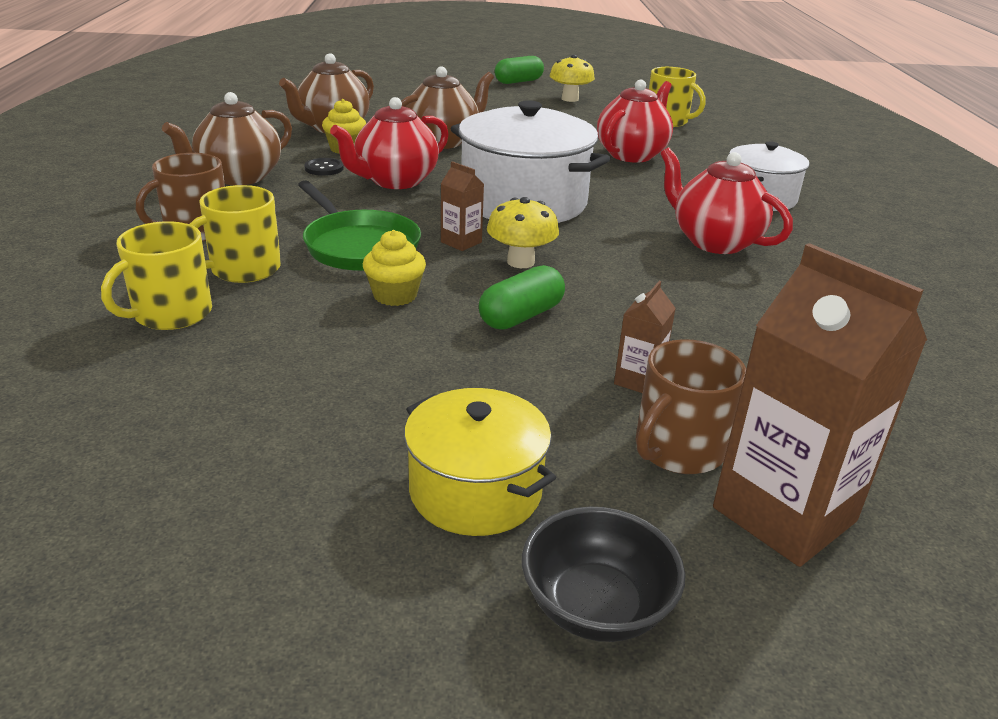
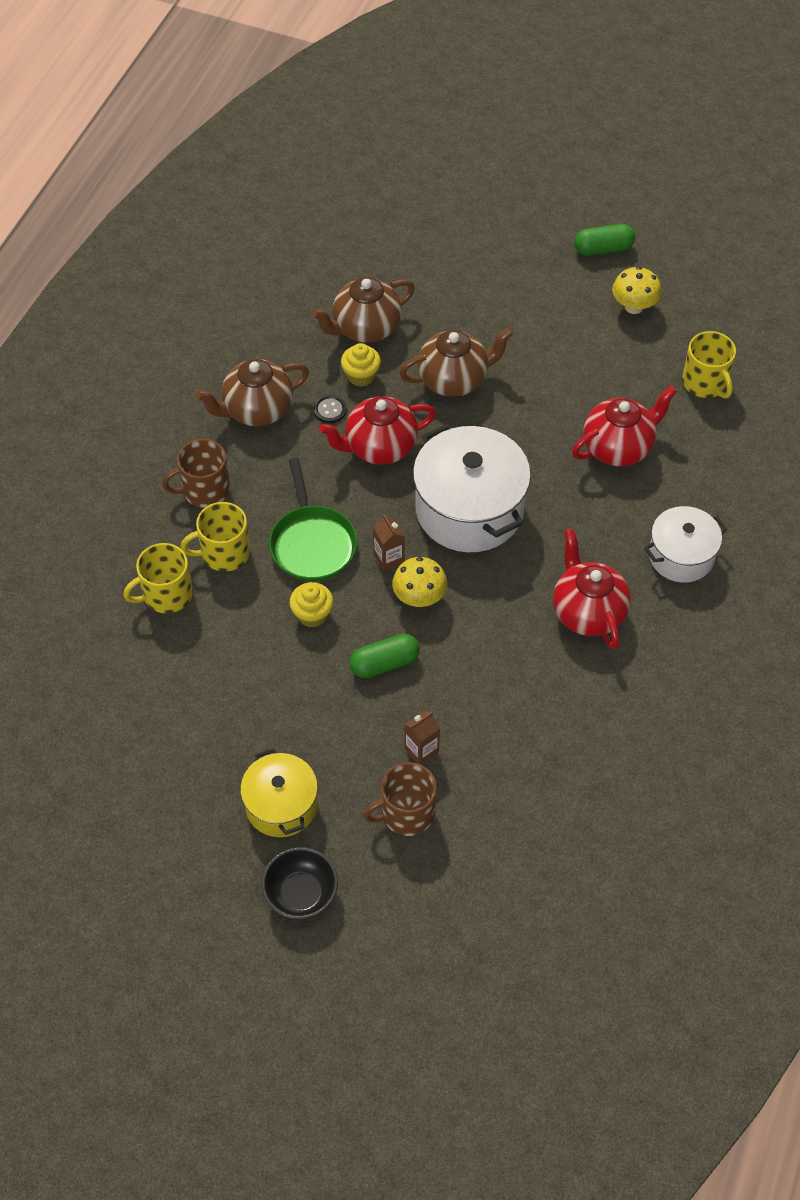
camera: 25 degrees right, 25 degrees up
(784, 514) = (430, 876): brown carton -> none

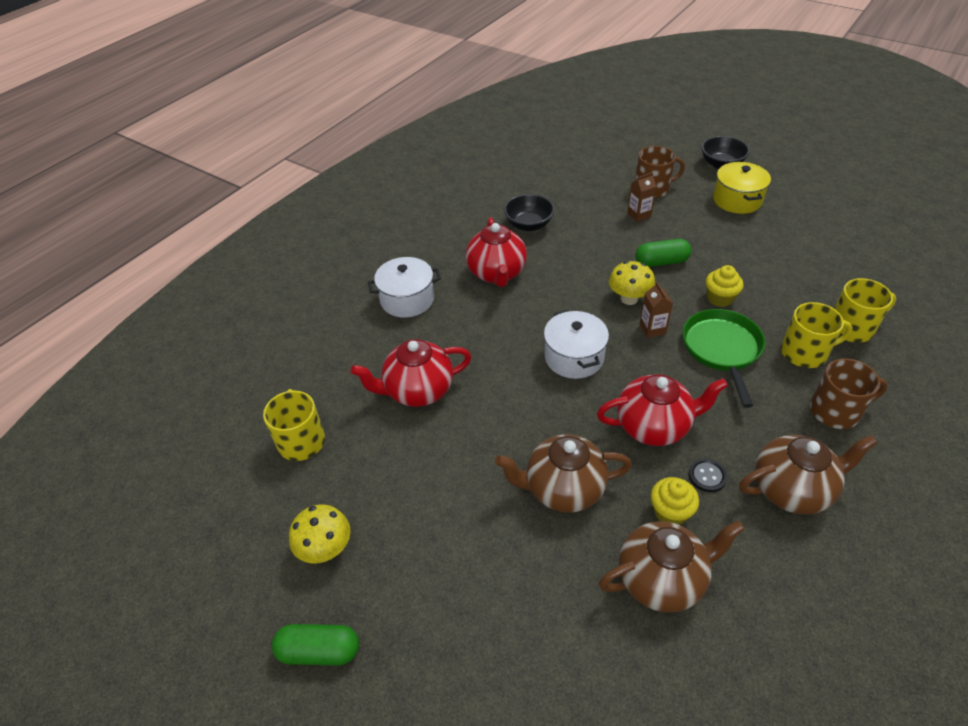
camera: 165 degrees left, 10 degrees down
(469, 509) = (574, 357): white pot -> white pot, size x0.60
(571, 706) = (528, 225): none -> black bowl

